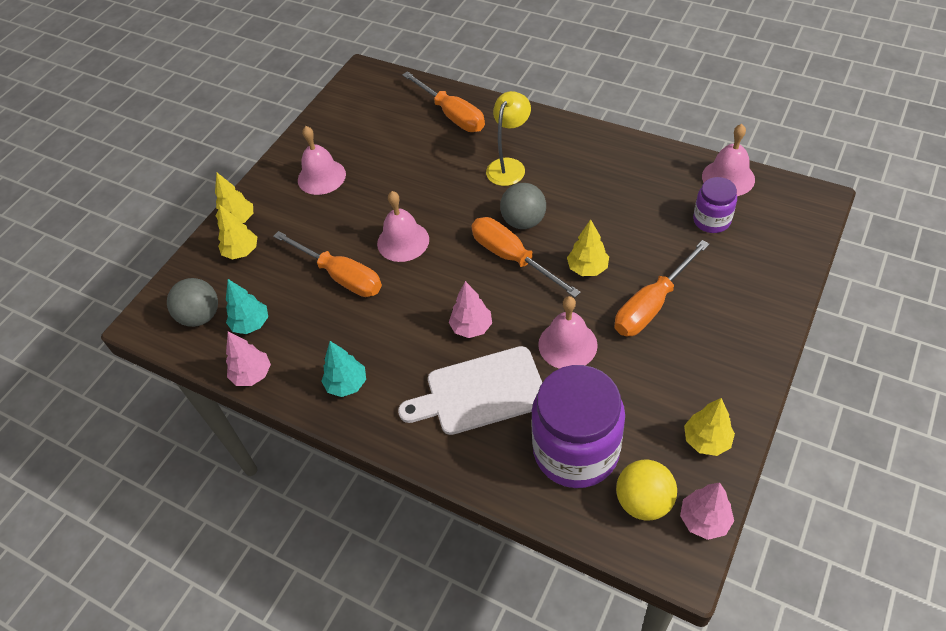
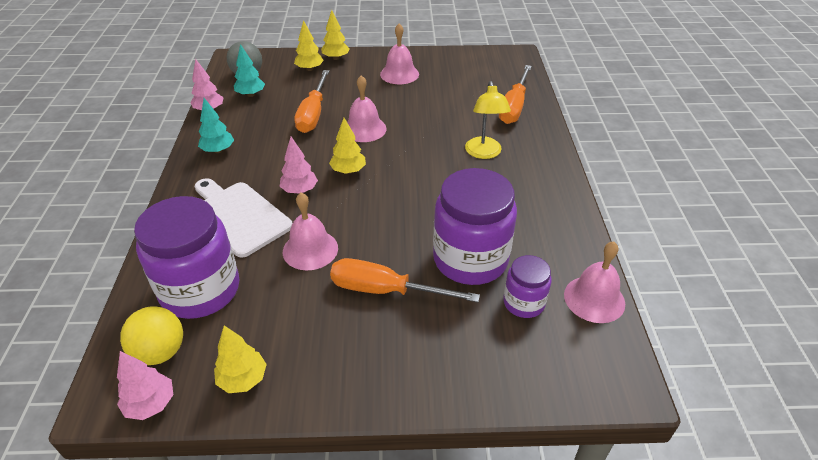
camera: 55 degrees right, 10 degrees down
(509, 166) = (484, 153): yellow lamp -> yellow lamp turned 90 degrees clockwise
(512, 258) = (384, 188): orange screwdriver -> none
(523, 221) = (429, 181): grey ball -> none
(587, 268) = (402, 235): yellow tree -> yellow tree (348, 171)
(645, 233) = (470, 259): none -> purple jar

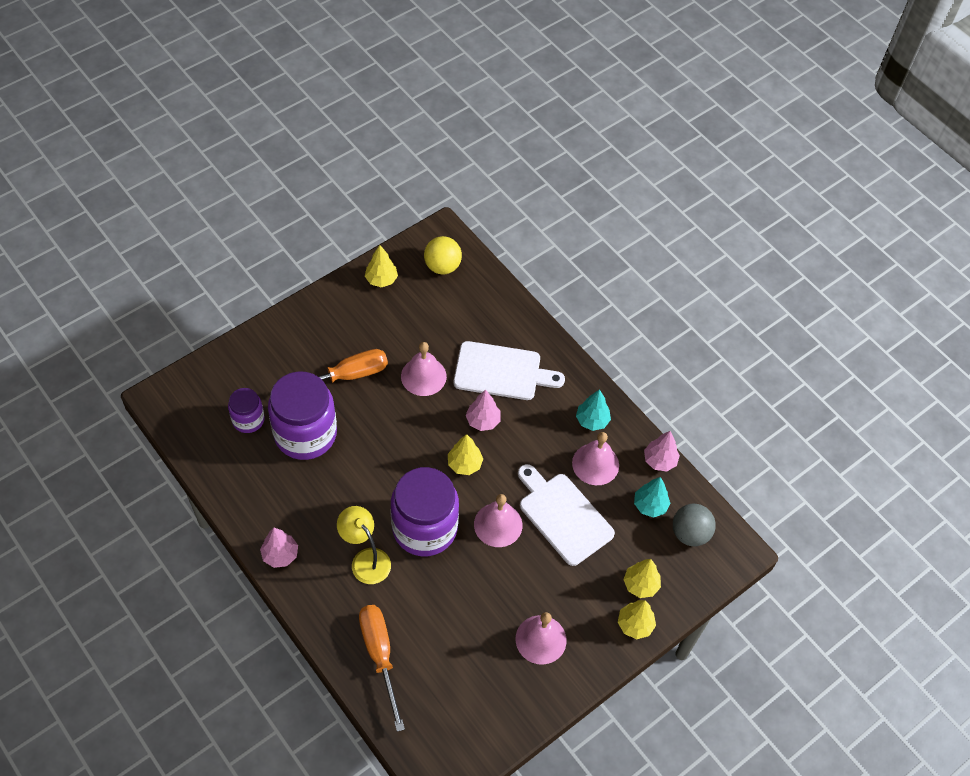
camera: 140 degrees right, 15 degrees up
(151, 404) = (416, 243): pink tree -> pink tree (280, 555)
(200, 290) = (463, 309): purple jar -> purple jar (424, 528)
(313, 114) = (563, 515): orange screwdriver -> white cutting board
(594, 299) = (201, 451): pink bell -> pink bell (595, 464)

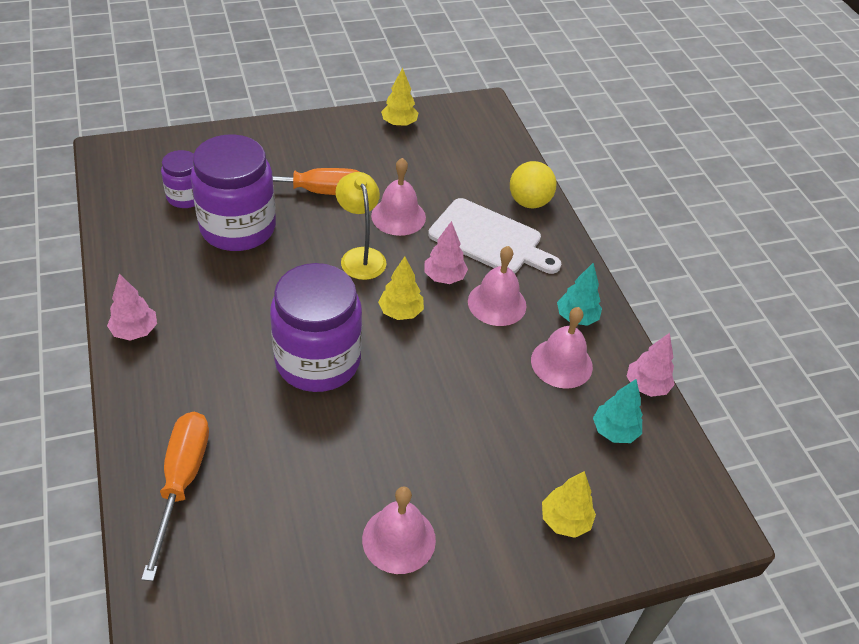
camera: 20 degrees right, 10 degrees down
(366, 559) = (229, 369): yellow lamp -> yellow lamp (360, 256)
(442, 266) = (470, 131): yellow ball -> yellow ball (529, 202)
(498, 524) = (409, 387): pink bell -> pink bell (497, 303)
(563, 515) = (496, 405): white cutting board -> none
(635, 625) = (536, 568): yellow tree -> none
(690, 533) = (657, 482): grey ball -> none

